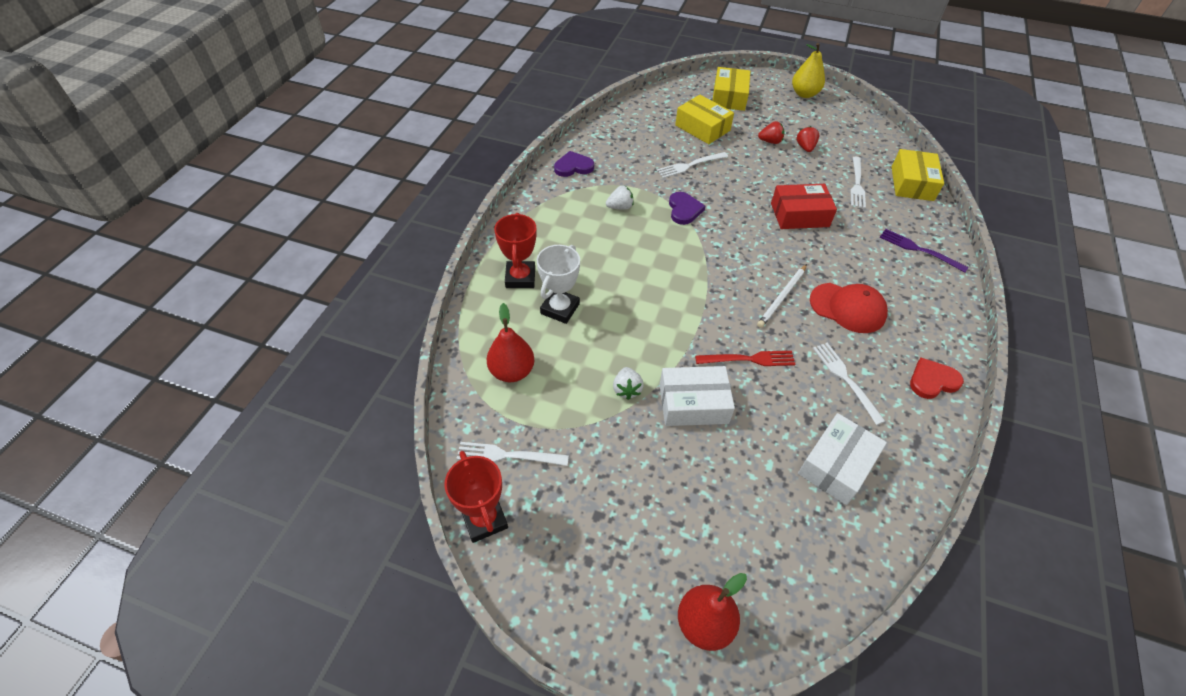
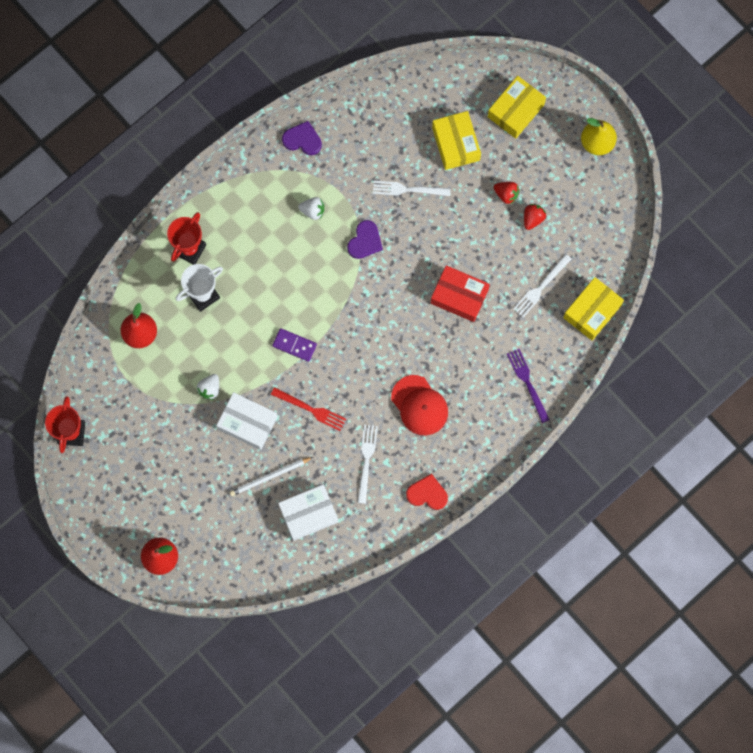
camera: 30 degrees right, 25 degrees up
(507, 455) = (105, 397): white fork -> none
(685, 311) = (294, 345): none -> purple domino
(782, 297) = (377, 370): white pencil -> white pencil (269, 477)

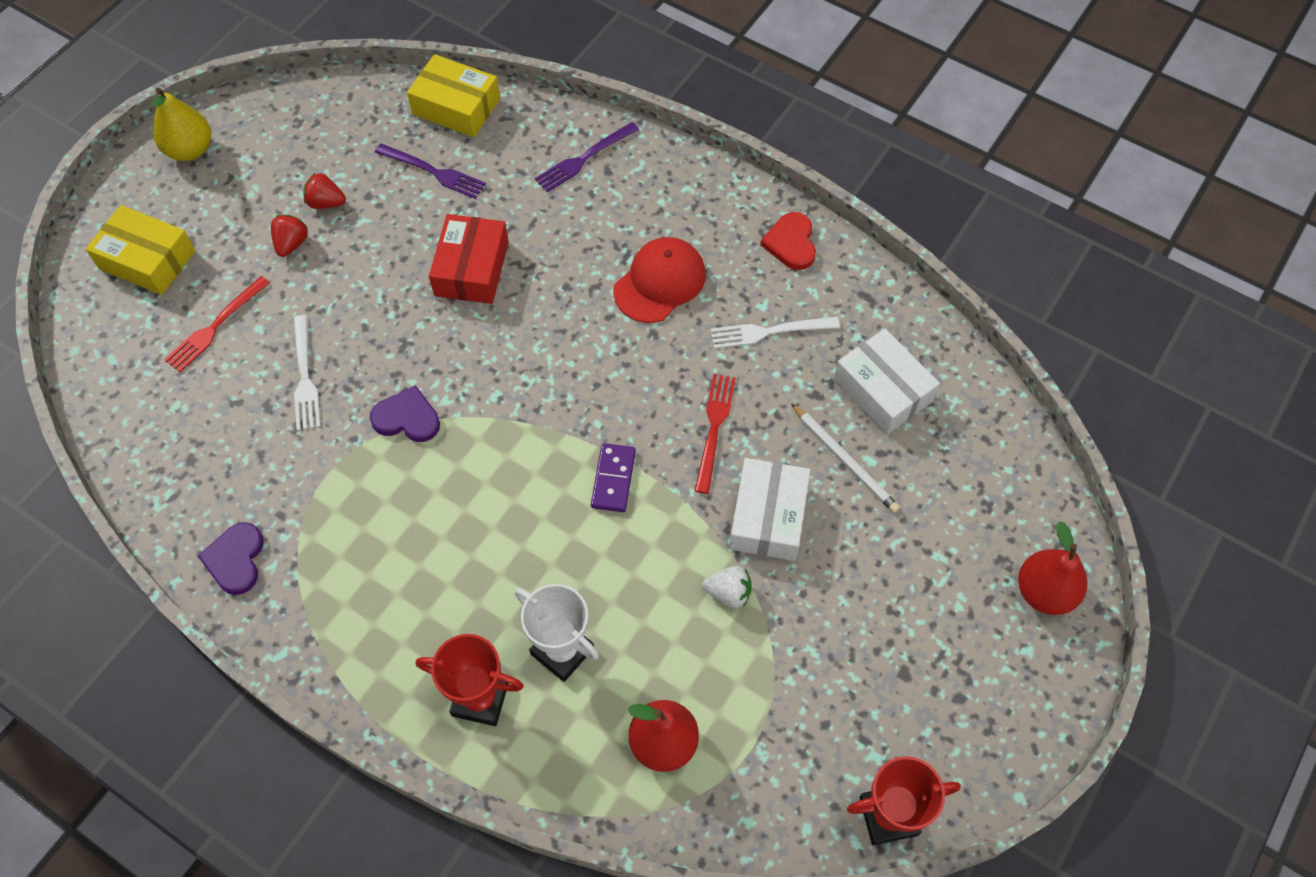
camera: 105 degrees left, 15 degrees down
(313, 211) = (367, 510): white strawberry -> none
(456, 144) = (214, 327): yellow box -> red fork
(540, 288) = (434, 172): white fork -> purple fork

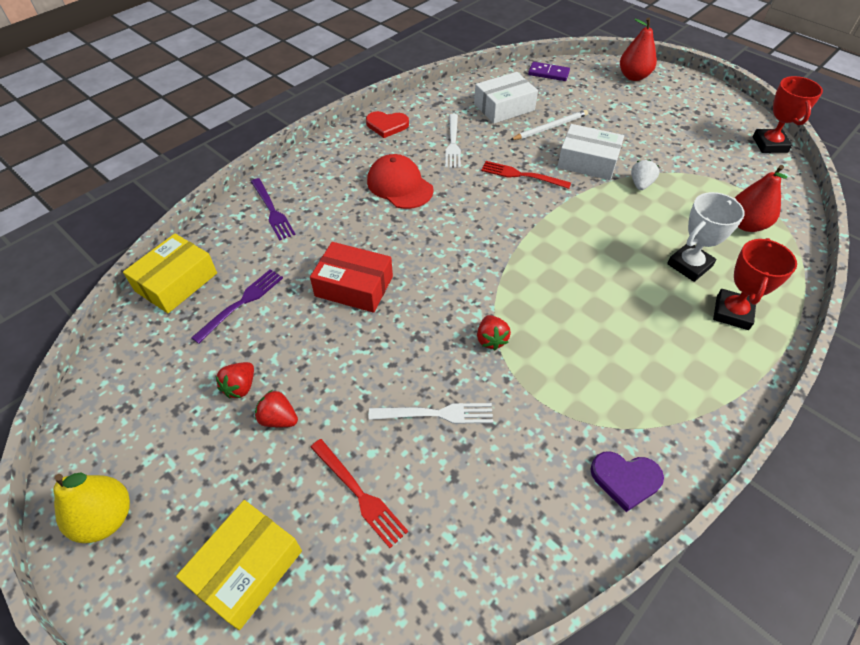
camera: 80 degrees left, 10 degrees down
(407, 418) = (491, 339): purple heart -> red strawberry
(613, 479) = (556, 226): purple domino -> purple domino (548, 73)

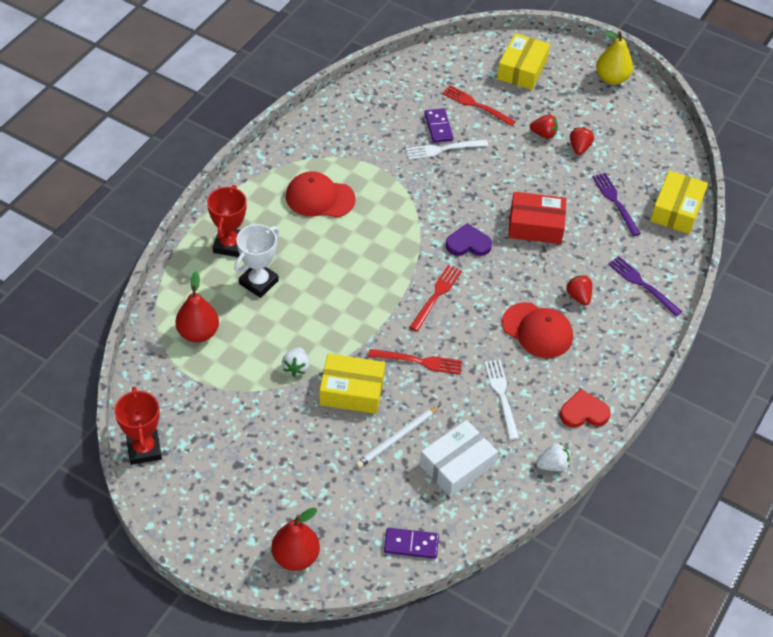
camera: 165 degrees right, 0 degrees up
(242, 302) = (615, 201): purple fork -> purple fork turned 135 degrees clockwise
(428, 99) = (552, 465): none -> white strawberry
(433, 457) = (438, 127): none -> purple domino
(491, 228) = (436, 295): none -> red fork
(491, 339) = (417, 200): red strawberry -> red strawberry (578, 296)
(587, 161) = (352, 391): white box -> yellow box
(621, 360) = (320, 198): none -> red cap
(625, 479) = (318, 131): purple heart -> purple heart (468, 243)

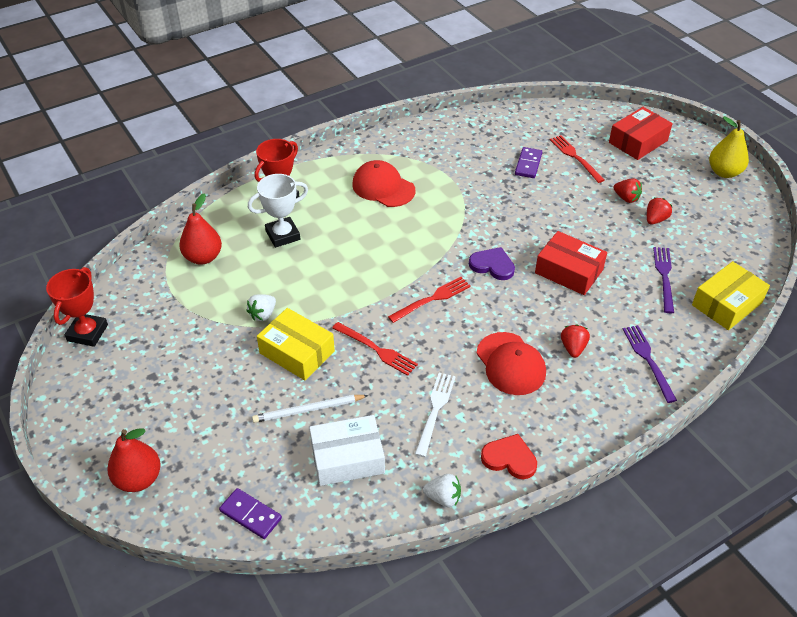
camera: 30 degrees right, 5 degrees down
(442, 149) = (520, 182): white fork -> none
(522, 69) = (638, 141): yellow box -> red box

